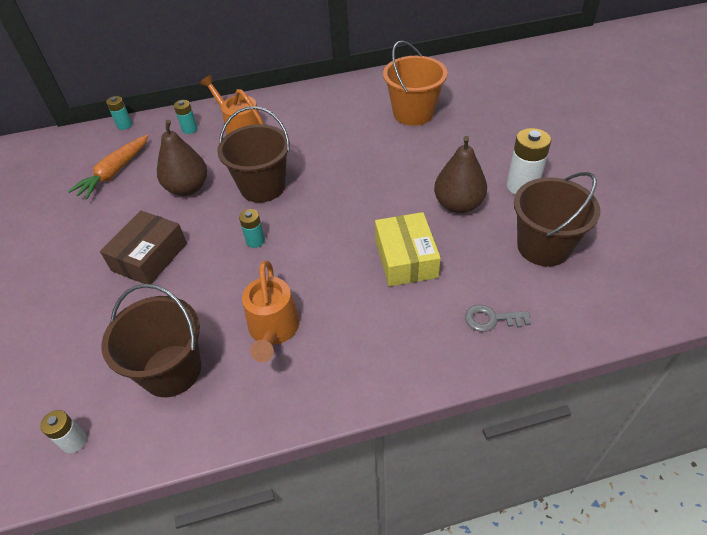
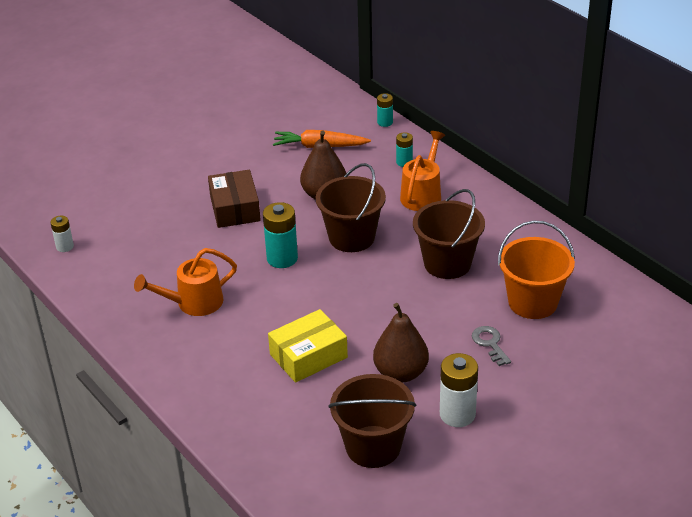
camera: 65 degrees right, 10 degrees down
(149, 257) = (235, 208): brown box -> brown box turned 75 degrees clockwise
(171, 370) = (135, 266): brown bucket -> brown bucket (447, 263)
(255, 241) = (282, 258): turquoise battery -> turquoise battery, size x1.75
(491, 319) = (263, 428): grey key -> grey key (490, 343)

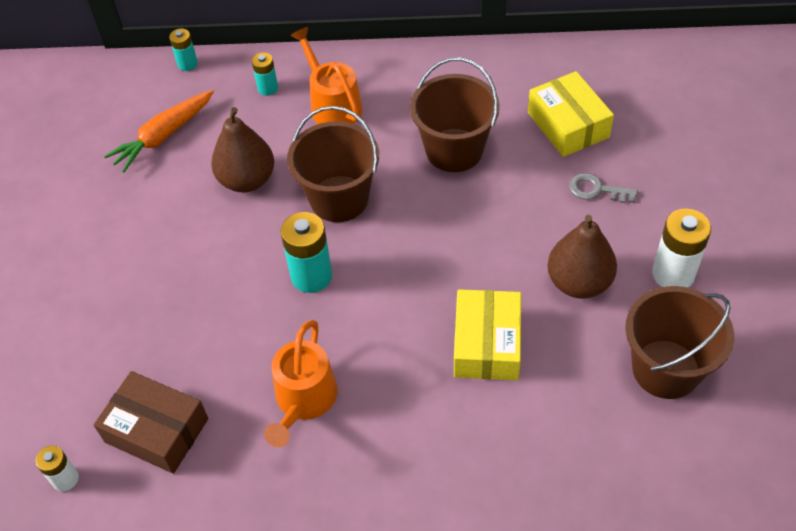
camera: 50 degrees left, 15 degrees up
(235, 208) = (183, 269): brown box -> brown box (156, 430)
(532, 302) = (568, 125): orange bucket -> yellow box

